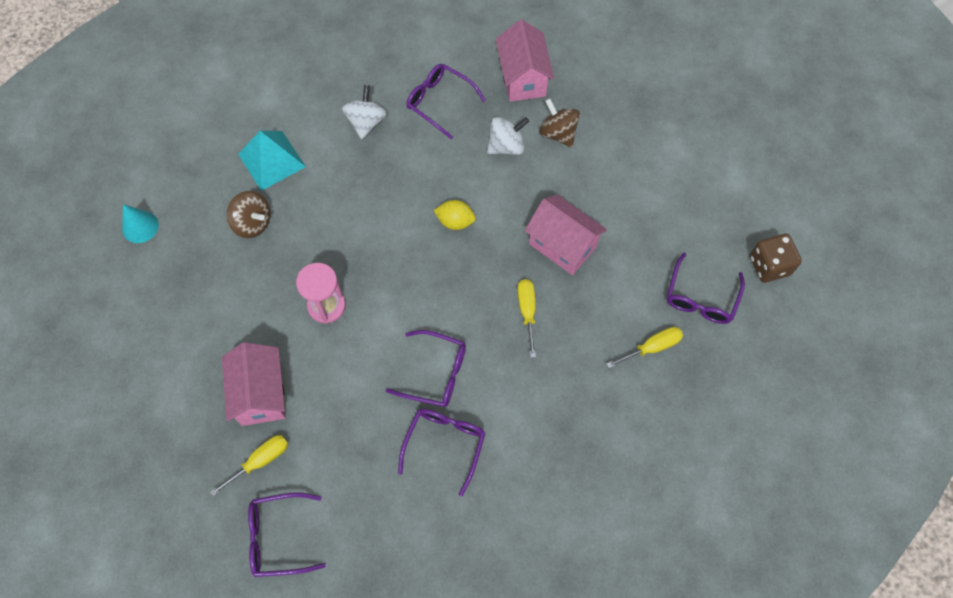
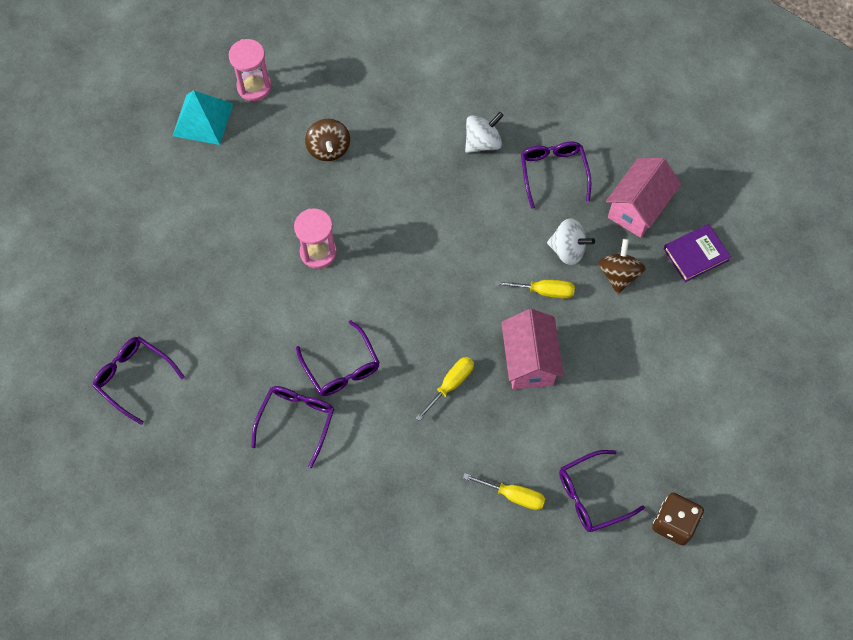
camera: 45 degrees right, 0 degrees up
(140, 226) = (254, 87): turquoise cone -> pink hourglass
(260, 461) = (172, 318): yellow screwdriver -> yellow screwdriver (544, 291)
(261, 394) = (216, 273): pink house -> none
(271, 160) = (387, 114): turquoise pyramid -> turquoise pyramid (202, 119)
(444, 445) = (296, 421): purple glasses -> purple glasses turned 45 degrees counterclockwise
(455, 221) = (469, 273): yellow lemon -> none
(593, 77) = (695, 255): none -> purple book

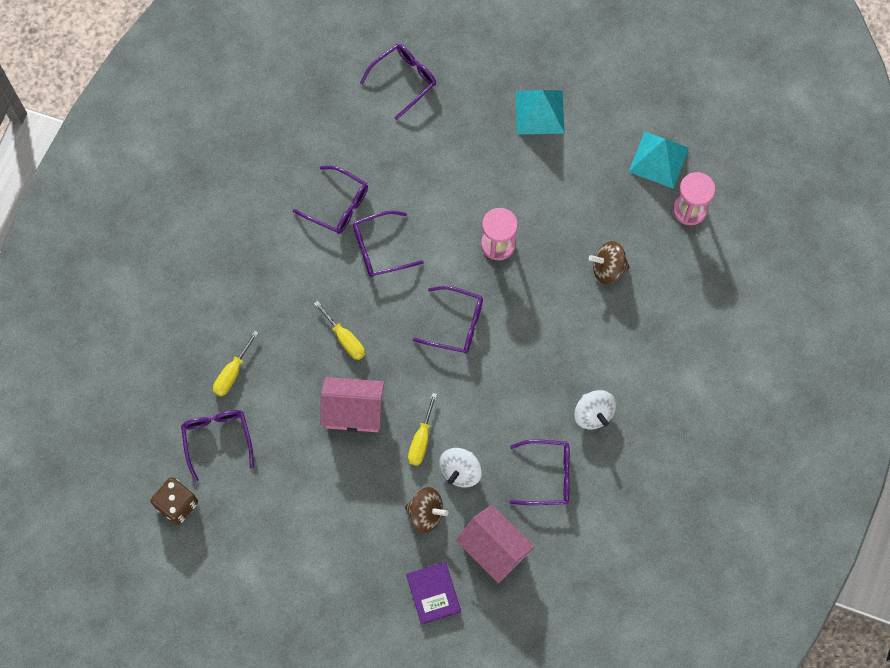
camera: 100 degrees right, 5 degrees up
(160, 235) = (539, 112): none -> turquoise pyramid
(413, 279) = (455, 324): none -> purple glasses

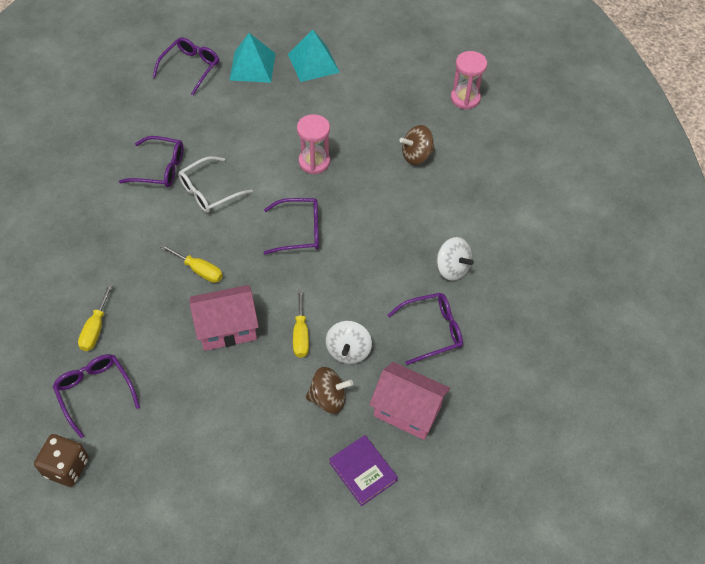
camera: 20 degrees left, 15 degrees down
(380, 249) = (210, 191): purple glasses -> white glasses
(658, 159) = (424, 71): turquoise pyramid -> turquoise pyramid (252, 66)

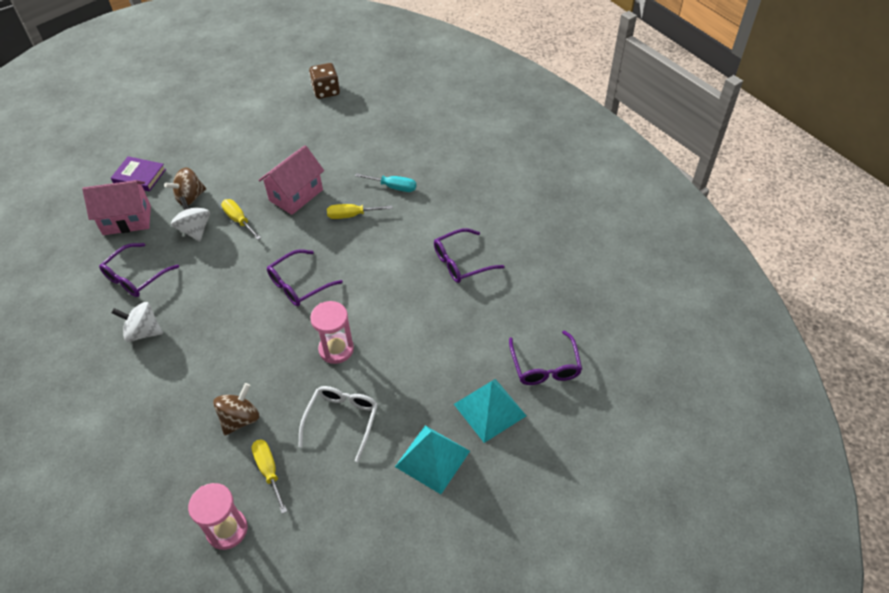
camera: 145 degrees right, 5 degrees down
(95, 328) = (385, 149): yellow screwdriver -> yellow screwdriver (269, 471)
(95, 393) = (347, 124): purple glasses -> none
(135, 276) = (393, 187): none -> turquoise screwdriver
(210, 191) = (402, 270): white glasses -> white glasses (342, 421)

